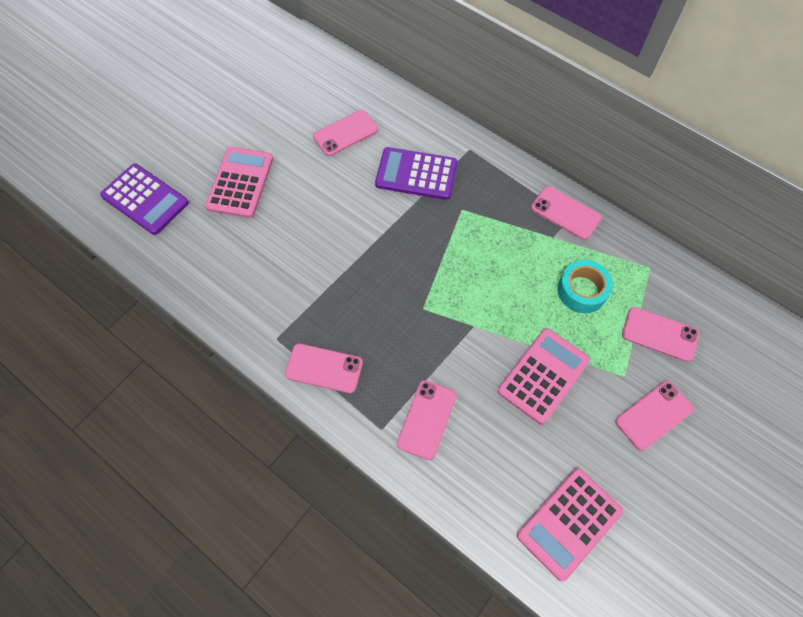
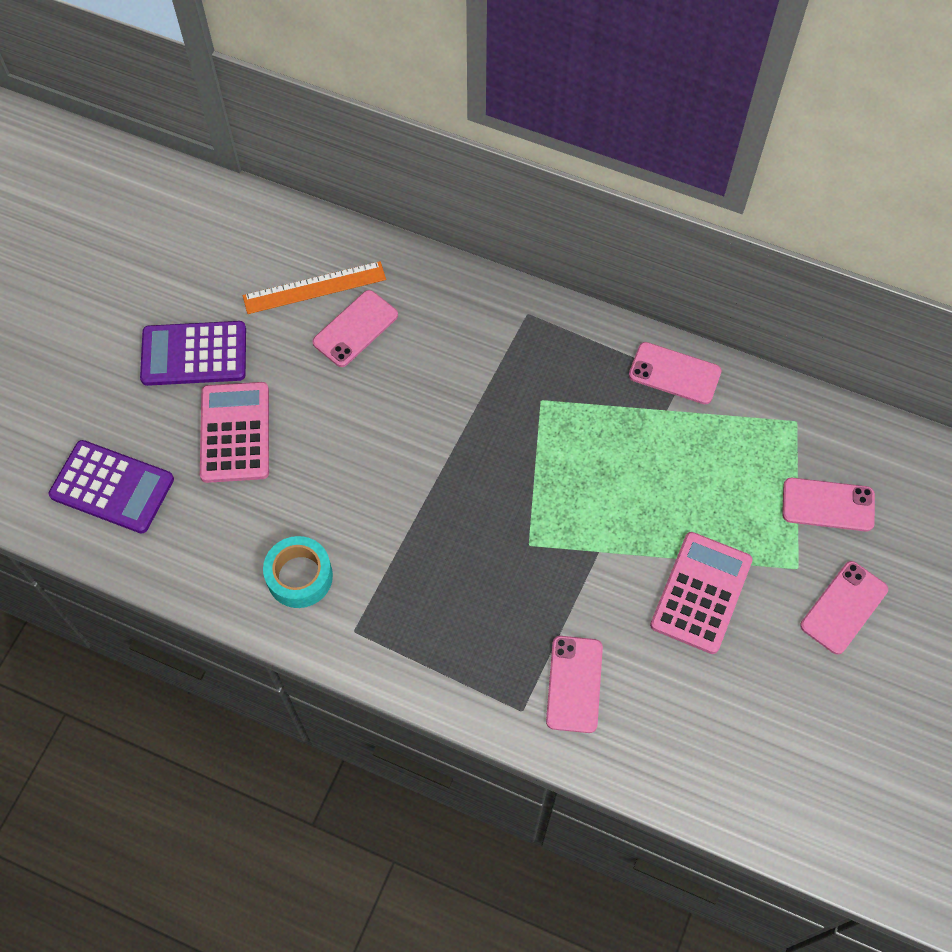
camera: 15 degrees left, 0 degrees up
(324, 368) = (427, 653): pink phone -> none
(326, 101) = (314, 288): none -> orange ruler
(416, 174) = (467, 365): purple calculator -> purple calculator (194, 354)
(569, 523) = (776, 762): pink calculator -> none
(582, 291) = (720, 472): turquoise tape -> turquoise tape (299, 576)

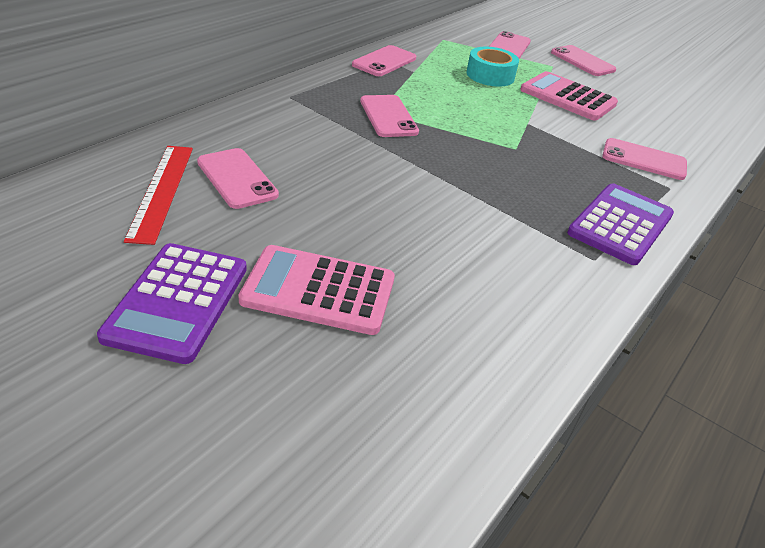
camera: 80 degrees left, 25 degrees down
(112, 487) = (347, 434): purple calculator -> purple calculator (620, 224)
(299, 576) = (527, 281): turquoise tape -> turquoise tape (490, 75)
(314, 288) = (162, 191): orange ruler -> red ruler
(533, 411) = (388, 116): none -> pink phone

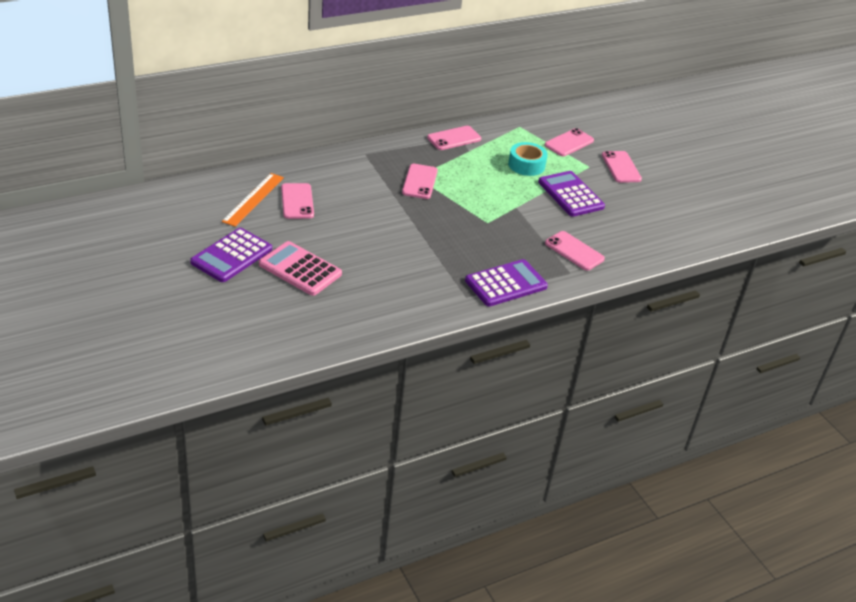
camera: 25 degrees right, 0 degrees up
(162, 191) = (253, 199): red ruler -> orange ruler
(568, 97) = (570, 194): pink calculator -> purple calculator

